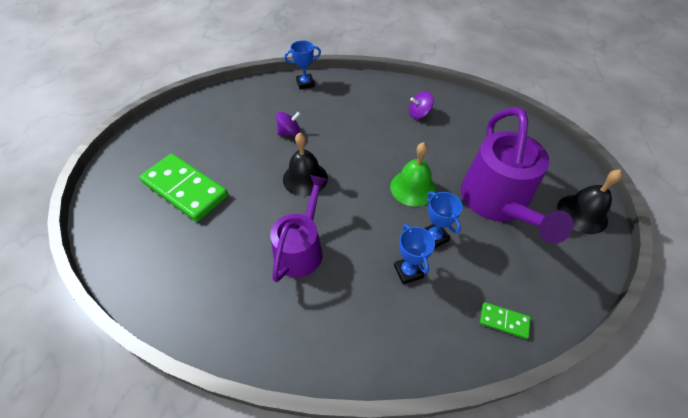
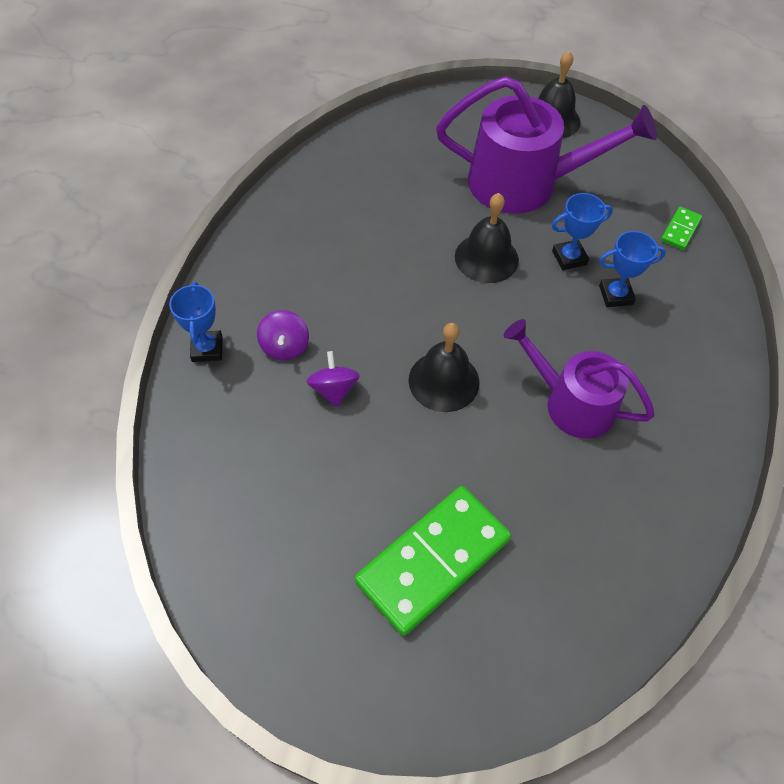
camera: 80 degrees left, 5 degrees up
(413, 188) = (486, 258): green bell -> black bell
(419, 114) = (341, 213): purple spinning top -> purple spinning top (285, 346)

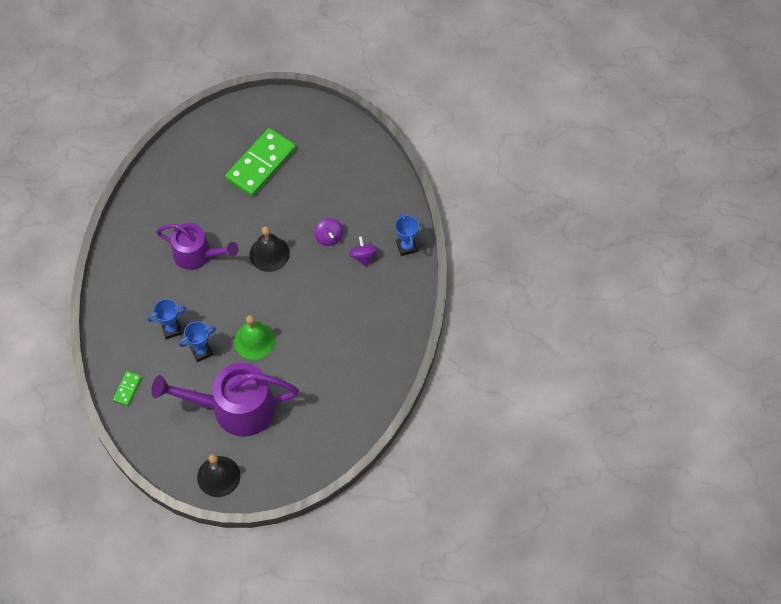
camera: 170 degrees right, 5 degrees up
(486, 258) = (254, 340): black bell -> green bell

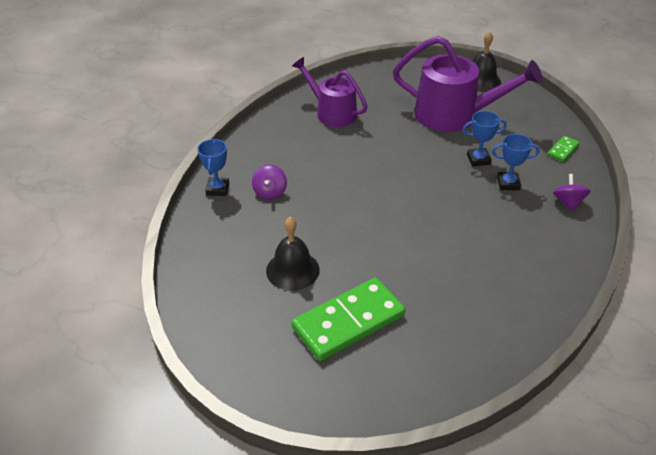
camera: 160 degrees left, 20 degrees down
(197, 254) = (464, 242): purple watering can -> purple watering can (332, 112)
(254, 340) = (419, 155): green bell -> none
(269, 253) = (375, 221): black bell -> black bell (292, 270)
(329, 237) = (298, 219): purple spinning top -> purple spinning top (568, 202)

